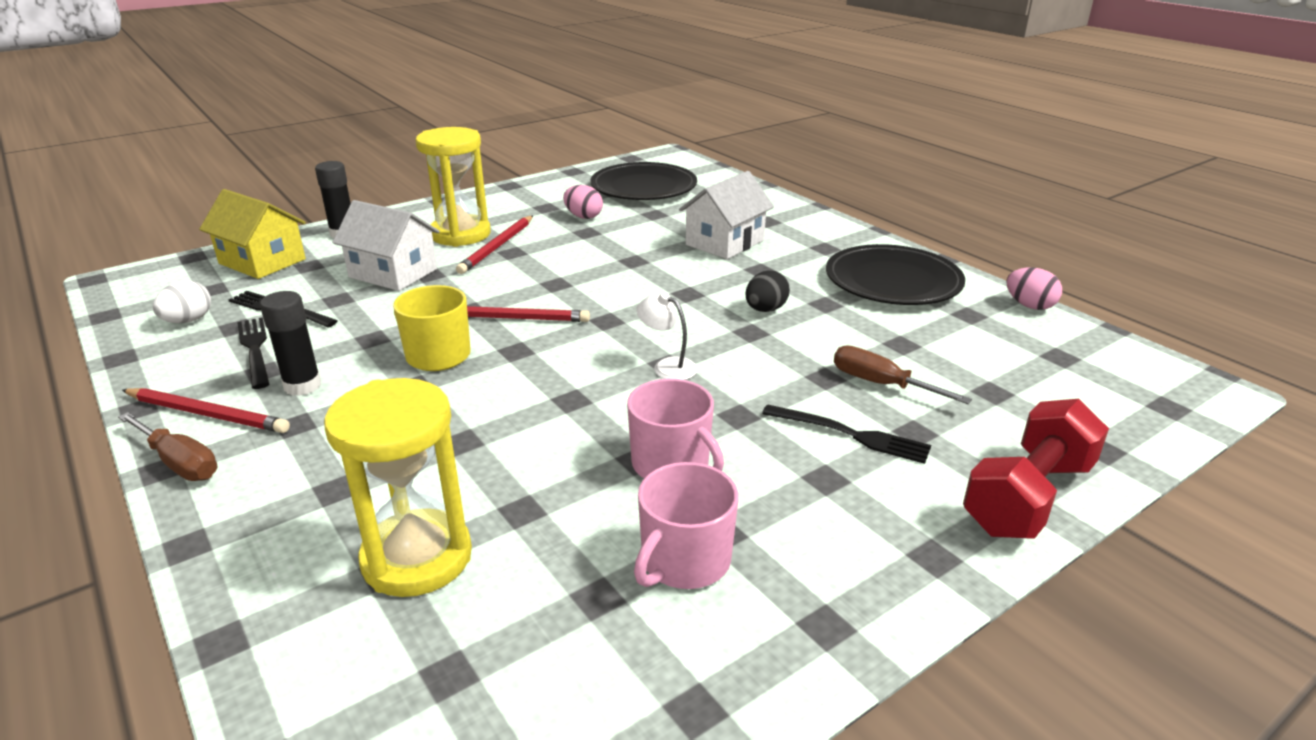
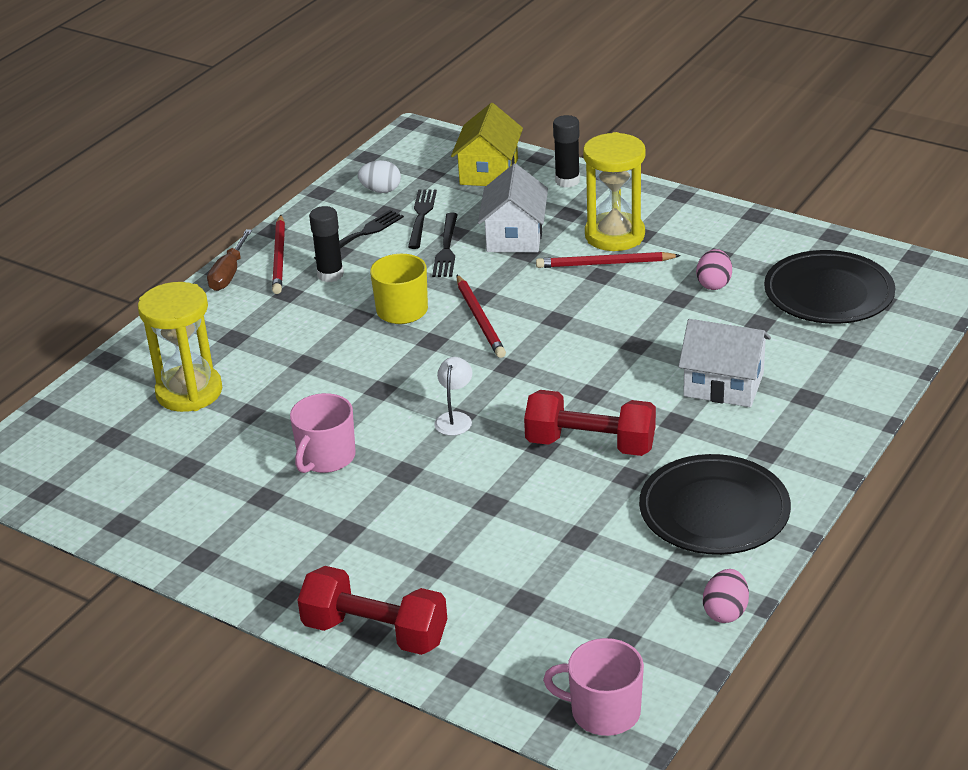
camera: 70 degrees right, 5 degrees up
(684, 561) = (231, 489): pink mug -> pink mug (603, 711)
(765, 310) = (590, 444): black egg -> red dumbbell
(851, 435) = (410, 532): black fork -> black fork (446, 248)
(882, 384) = (497, 536): brown screwdriver -> none

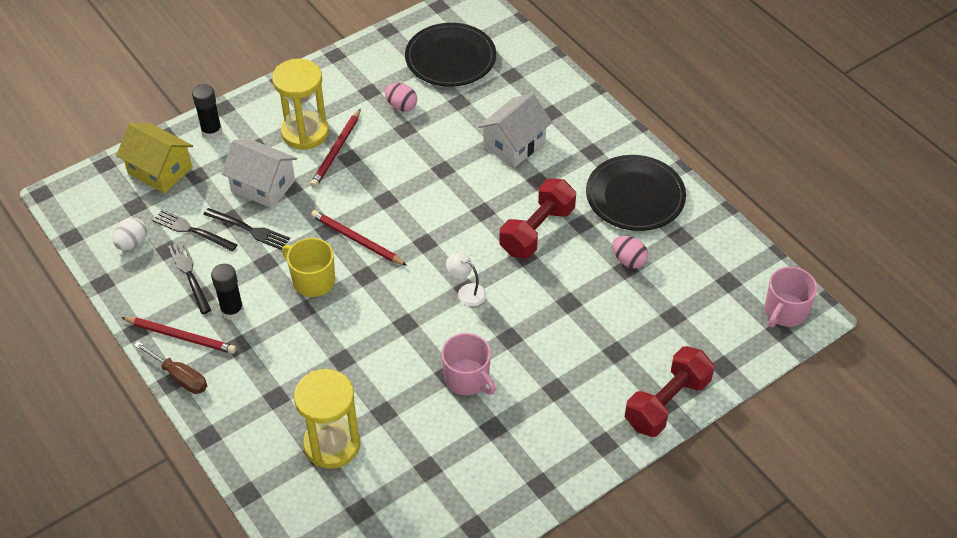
camera: 70 degrees left, 15 degrees up
(480, 319) = (356, 240): red pencil -> red pencil turned 150 degrees counterclockwise
(725, 612) = (726, 226): pink egg -> pink egg (629, 260)

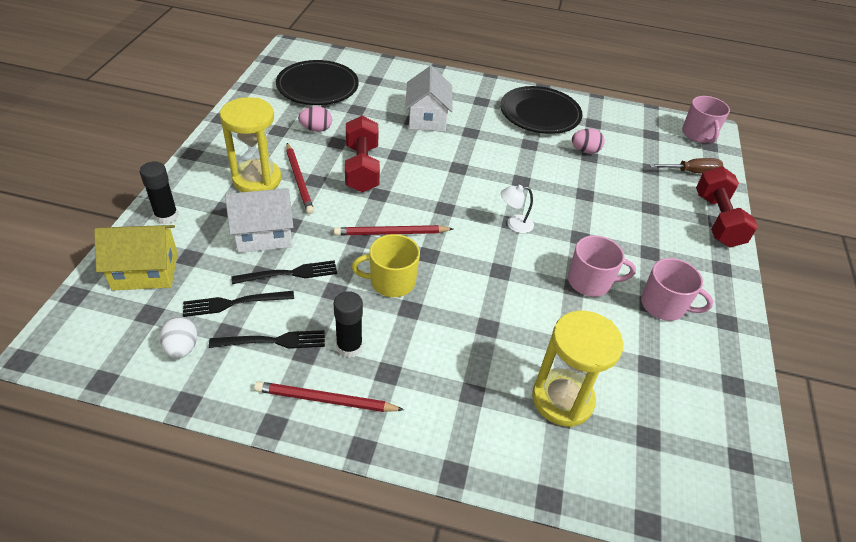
camera: 45 degrees left, 5 degrees down
(179, 377) = (365, 438): brown screwdriver -> brown screwdriver (691, 172)
(181, 336) = (325, 400): red pencil -> red pencil turned 150 degrees counterclockwise
(189, 274) = (273, 341): black fork -> black fork turned 150 degrees clockwise
(504, 436) = (664, 305): none -> pink mug
(537, 231) = (509, 162): red dumbbell -> red dumbbell (362, 168)

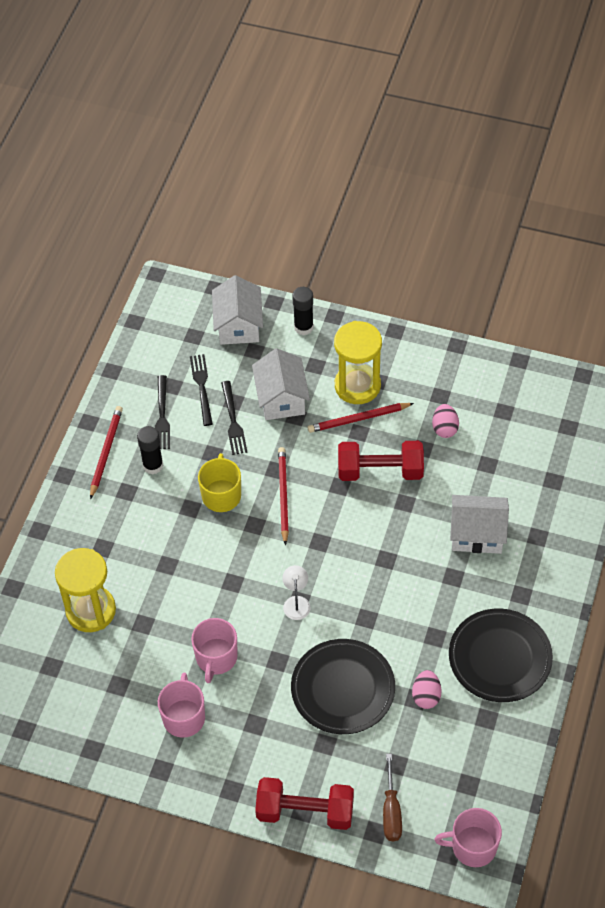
camera: 100 degrees right, 10 degrees up
(145, 271) = (238, 325): yellow house -> white house
(182, 348) = (159, 361): white egg -> none
(317, 87) = (529, 425): black plate -> black plate (343, 689)
(664, 305) = (184, 717): pink mug -> pink mug turned 150 degrees clockwise

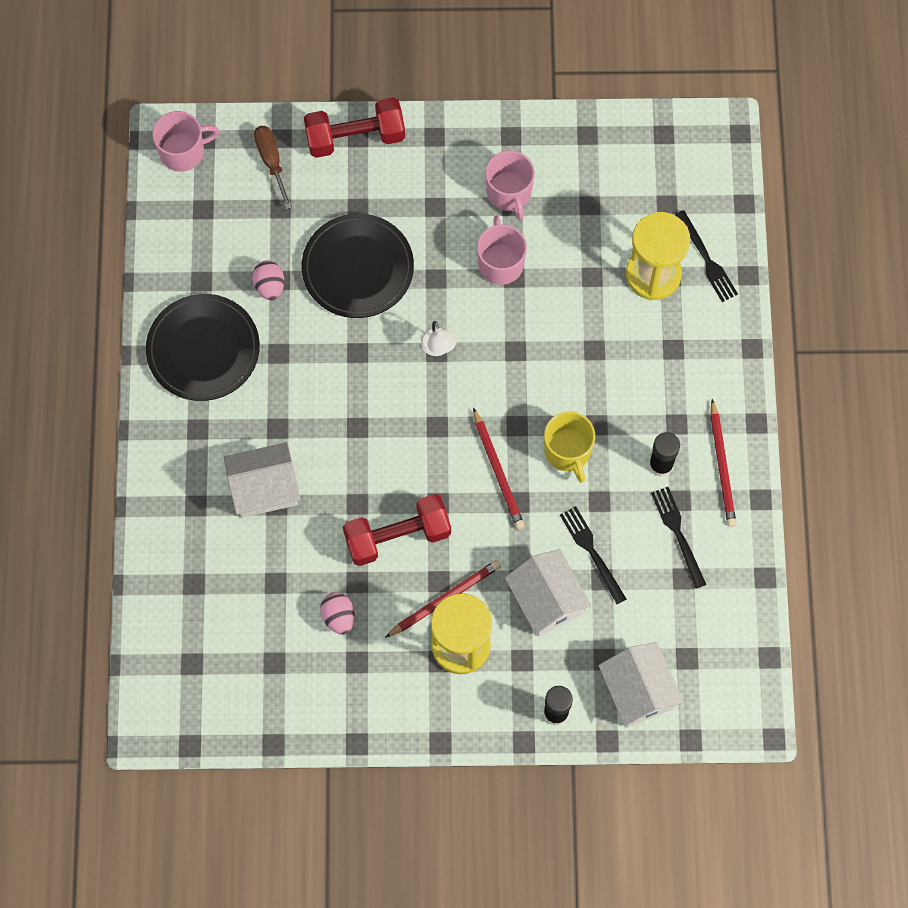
camera: 160 degrees right, 15 degrees up
(202, 387) = (647, 587): black fork -> black fork (706, 259)

